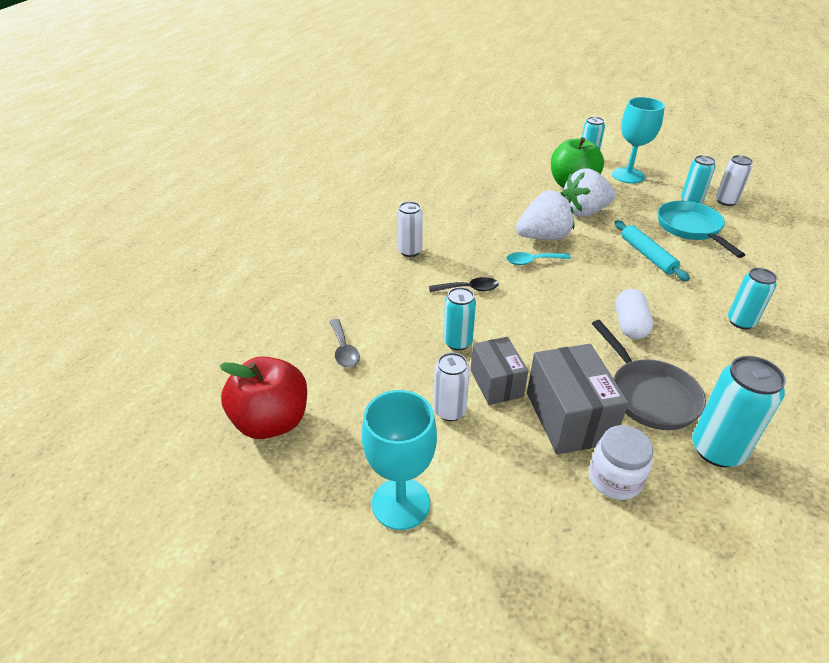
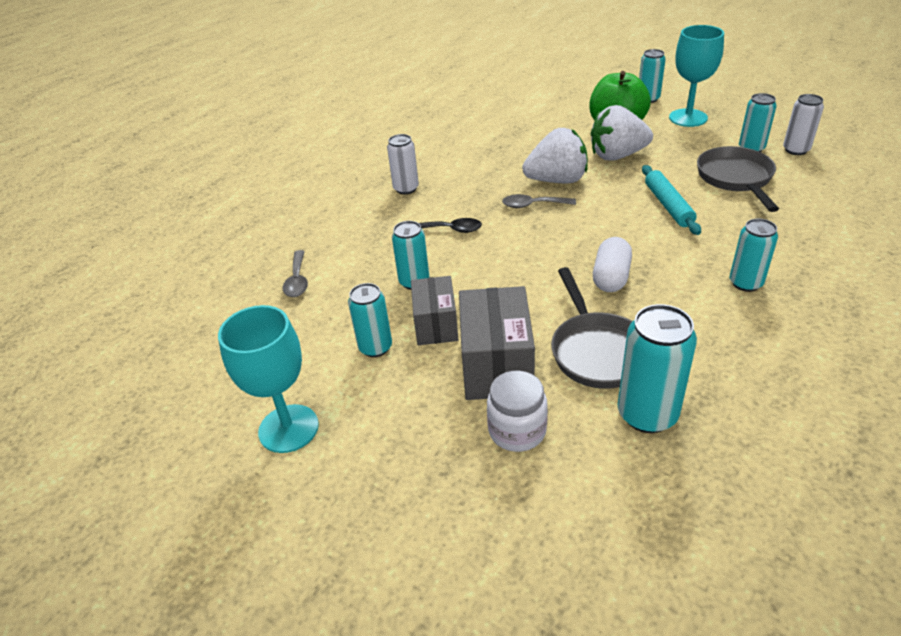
camera: 15 degrees right, 0 degrees up
(271, 421) = (201, 341): red apple -> none
(449, 411) = (375, 347): white can -> turquoise can
(532, 261) = (532, 205): turquoise spoon -> grey spoon
(691, 228) = (735, 179): turquoise pan -> grey pan

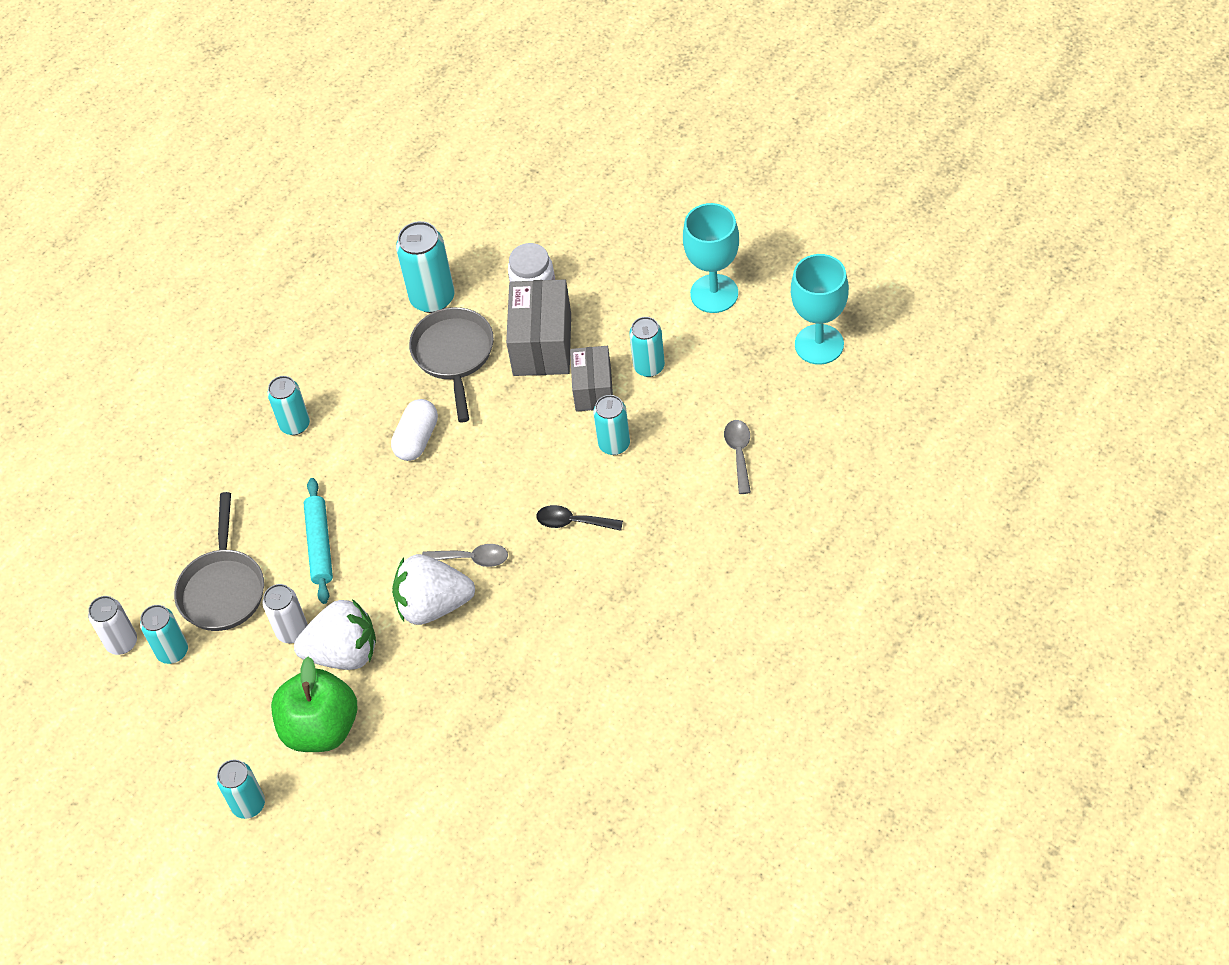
camera: 175 degrees left, 15 degrees up
(406, 188) = (626, 605): white can -> white can (292, 631)
(688, 118) = (215, 739): turquoise goblet -> turquoise goblet (819, 344)

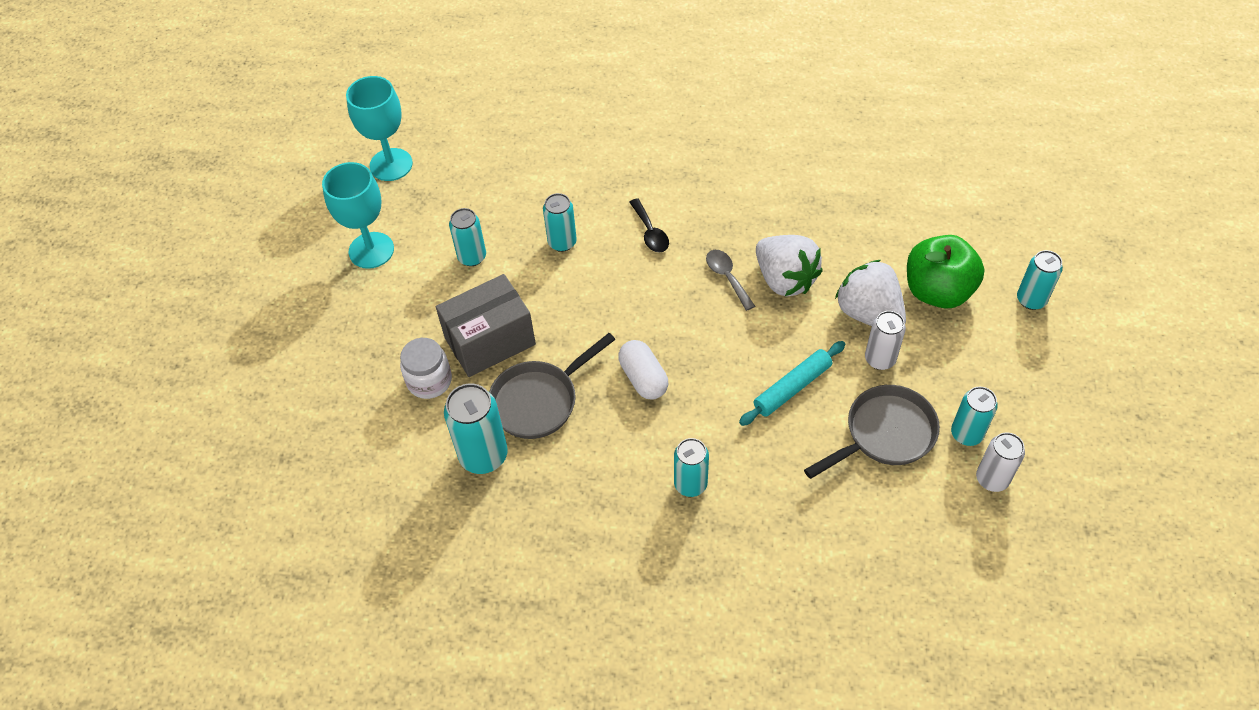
camera: 125 degrees left, 0 degrees up
(417, 439) = (643, 378): white capsule -> white capsule turned 75 degrees clockwise
(593, 389) = (516, 282): grey box -> none
(739, 453) = (523, 166): grey spoon -> none

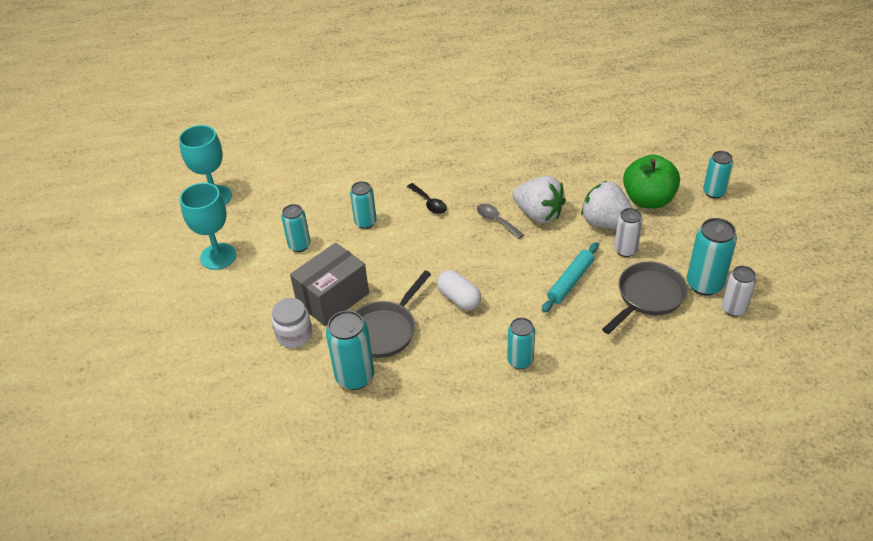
camera: 15 degrees left, 10 degrees down
(966, 434) = (704, 284): turquoise can -> turquoise can, size x1.52

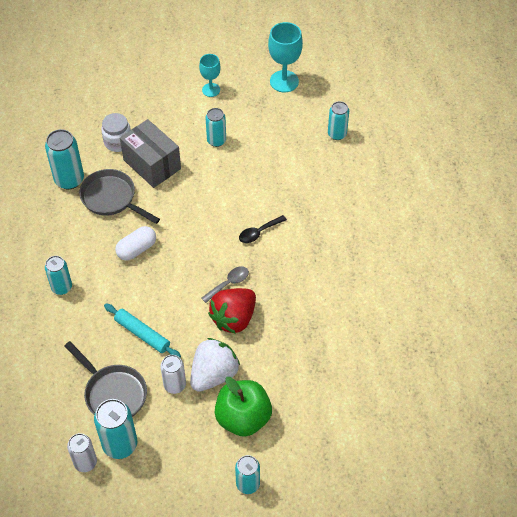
camera: 90 degrees right, 10 degrees up
(218, 256) = (211, 90): turquoise goblet -> turquoise goblet, size x0.62
(365, 222) = (239, 185): turquoise can -> turquoise can (337, 134)
(538, 214) = (234, 318): white strawberry -> red strawberry

